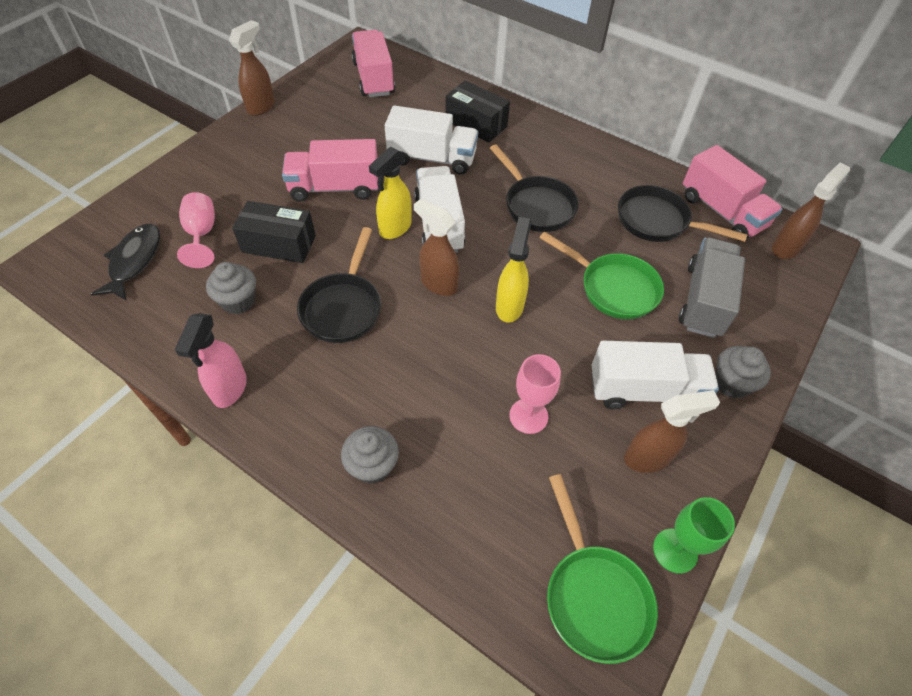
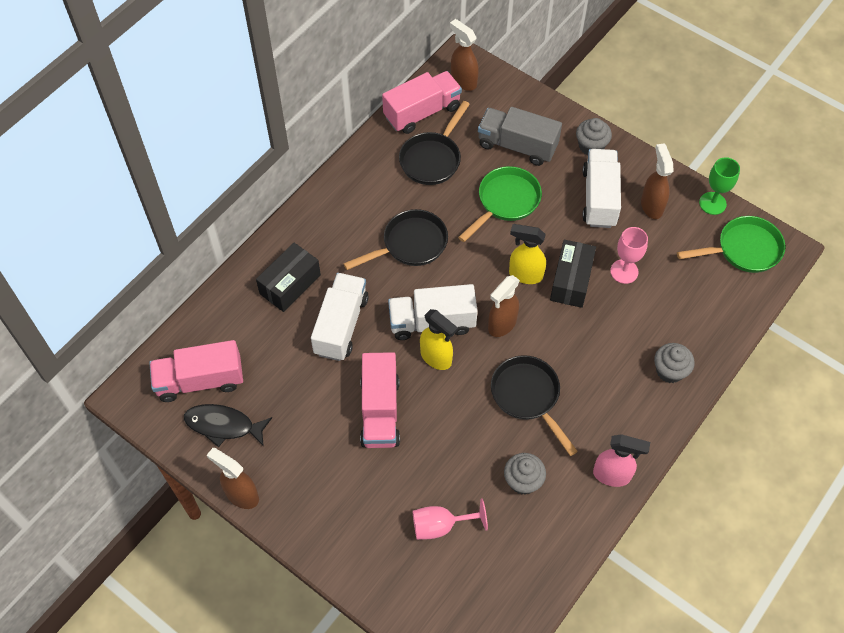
camera: 85 degrees left, 5 degrees up
(134, 261) = (475, 582): black fish -> black fish (223, 425)
(279, 244) = (455, 455): black box -> black box (571, 281)
(343, 307) = (528, 396): black pan -> black pan turned 135 degrees counterclockwise

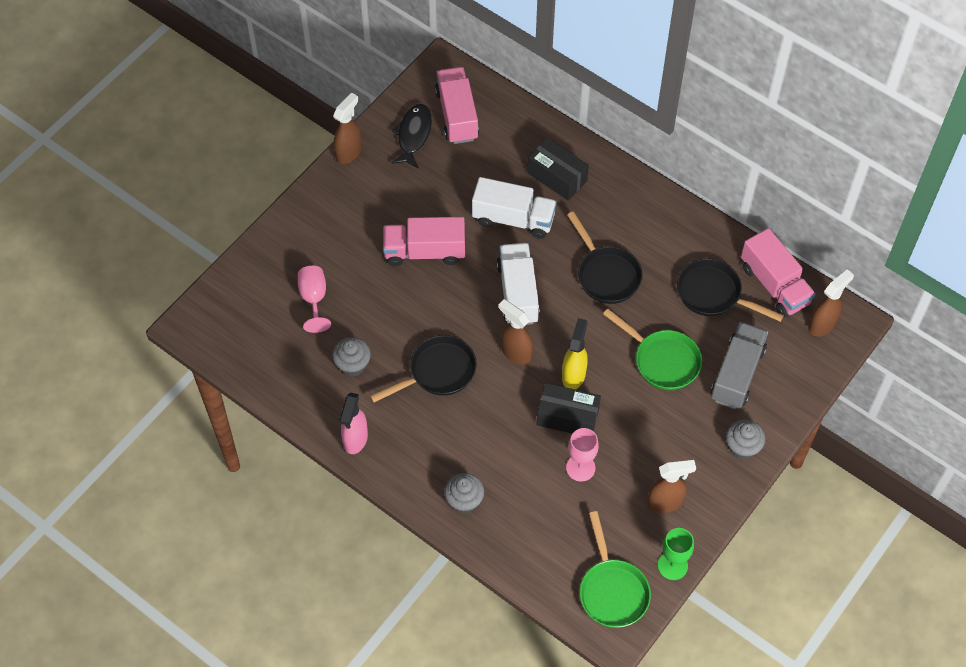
camera: 90 degrees right, 0 degrees up
(436, 358) = (479, 296): yellow spray bottle -> none
(599, 198) = (673, 450): white truck -> none

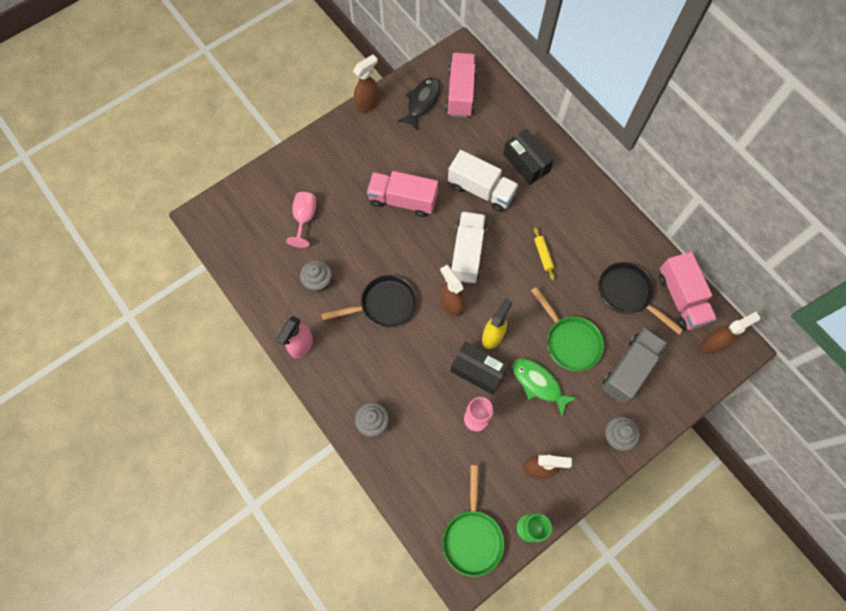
camera: 15 degrees right, 10 degrees up
(606, 274) = (543, 255): black pan -> yellow rolling pin
(640, 414) = (539, 384): none -> green fish

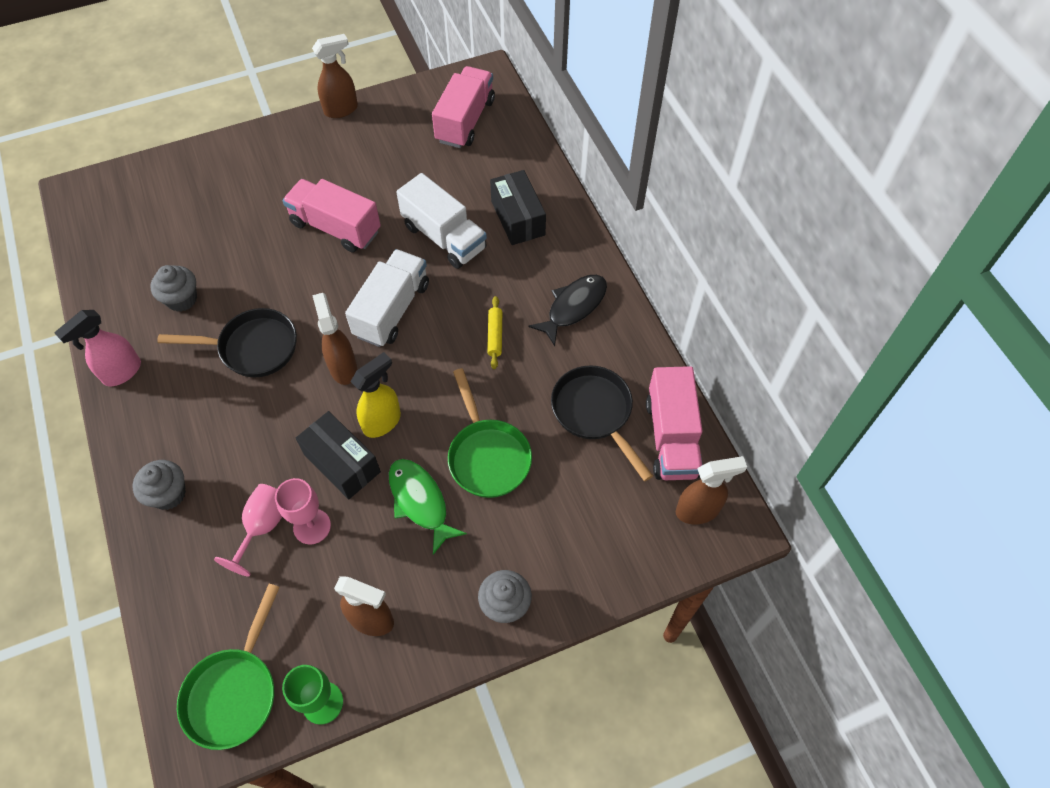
camera: 15 degrees right, 10 degrees down
(304, 218) = (201, 221): pink goblet -> pink goblet (263, 526)
(422, 102) = (411, 120): black fish -> black fish (573, 307)
(629, 369) = (559, 515): grey truck -> none

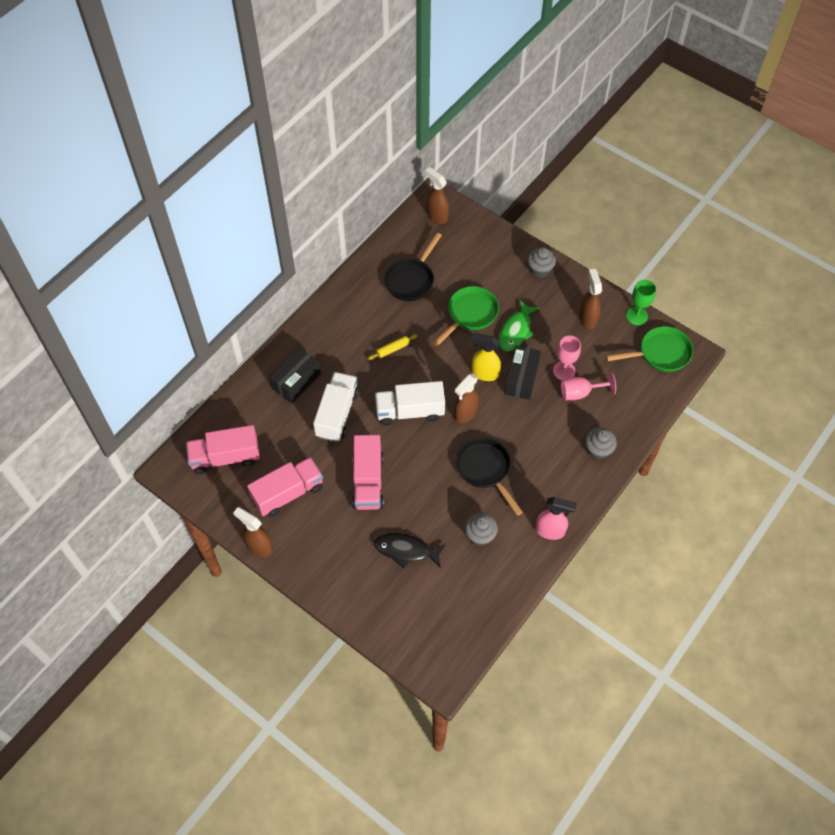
camera: 120 degrees left, 0 degrees up
(573, 307) = (347, 320): black fish -> black fish (406, 550)
(671, 437) = (403, 241): pink truck -> pink truck (288, 493)

